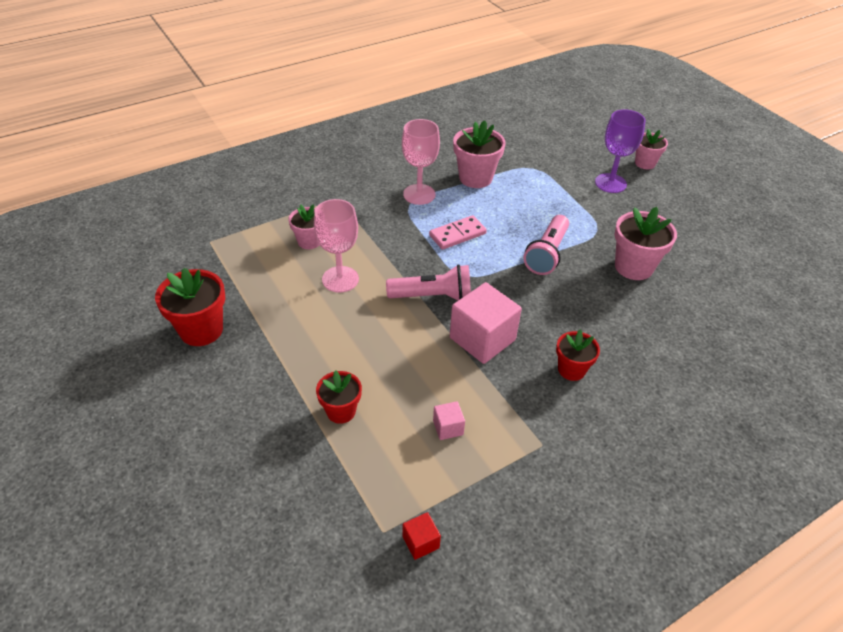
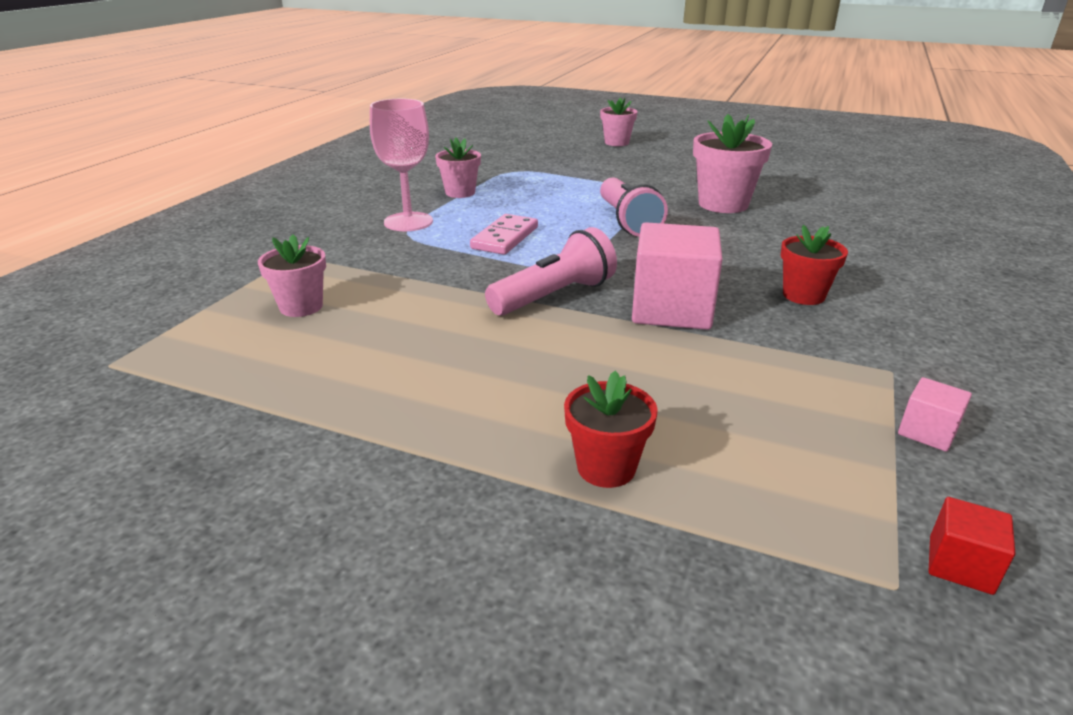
camera: 35 degrees left, 15 degrees down
(201, 330) = (212, 482): red flower pot -> none
(340, 279) = (401, 326): pink goblet -> none
(448, 427) = (771, 409): pink cube -> pink cube (927, 432)
(475, 178) = (460, 193): pink flower pot -> pink flower pot, size x0.63
(610, 183) = (607, 161): purple goblet -> none

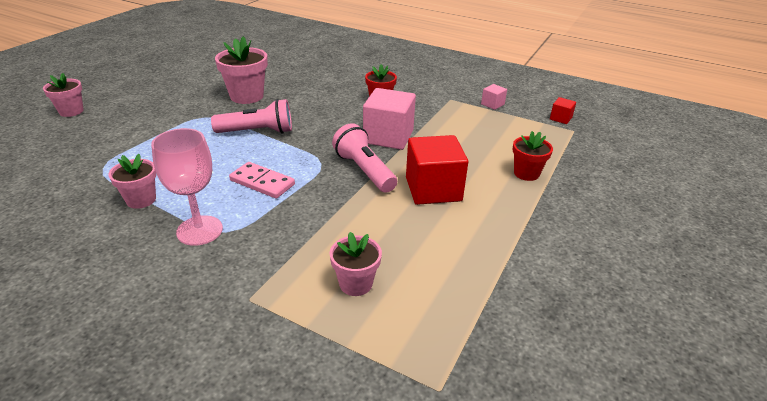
camera: 85 degrees left, 5 degrees up
(516, 354) = (433, 189): none -> red cube

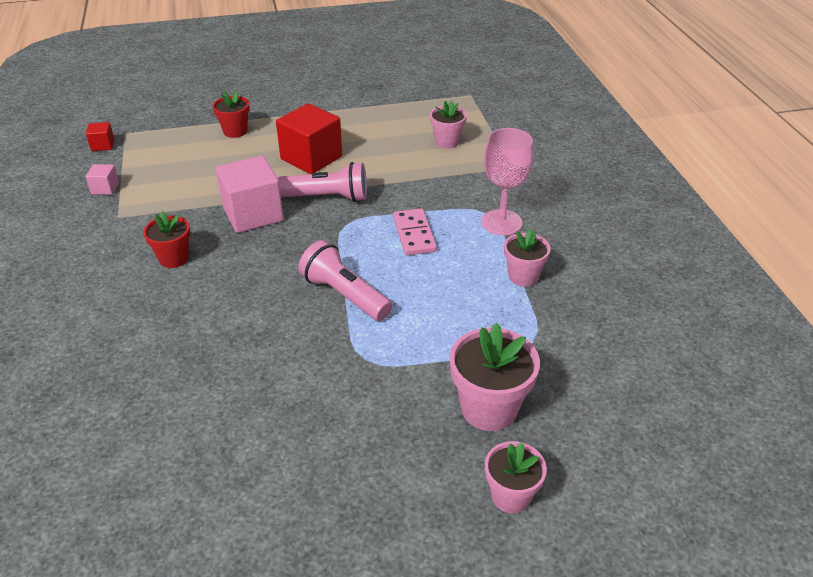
camera: 130 degrees left, 5 degrees up
(247, 96) = (277, 367): pink flower pot -> pink flower pot (489, 408)
(364, 170) = (327, 197): pink flashlight -> pink flashlight turned 105 degrees counterclockwise

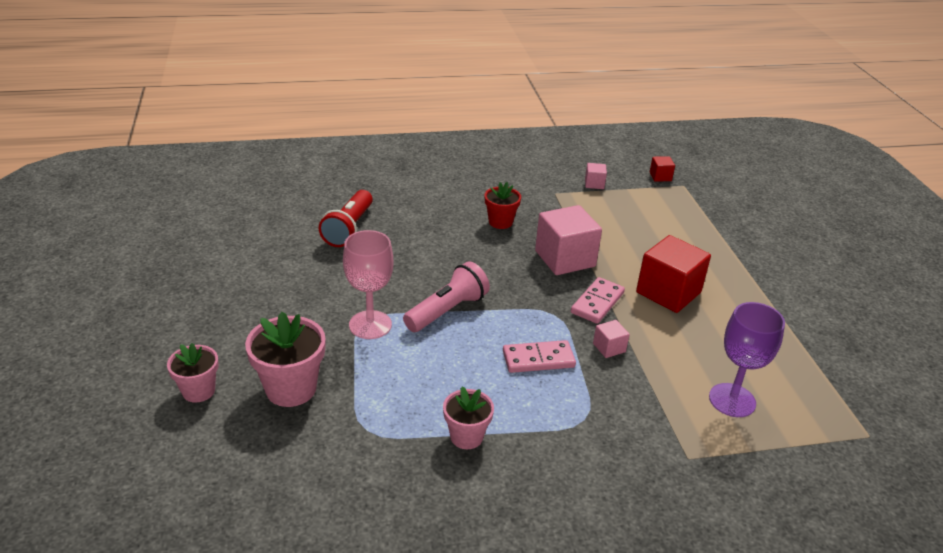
camera: 90 degrees right, 5 degrees down
(166, 396) = (349, 229): none -> red flashlight
(235, 131) = (706, 244): red flower pot -> none
(327, 197) = (597, 303): pink flashlight -> pink domino
(393, 194) = (609, 348): none -> pink cube
(447, 142) = (732, 400): pink flower pot -> purple goblet
(501, 222) = (564, 431): pink goblet -> pink goblet (370, 325)

